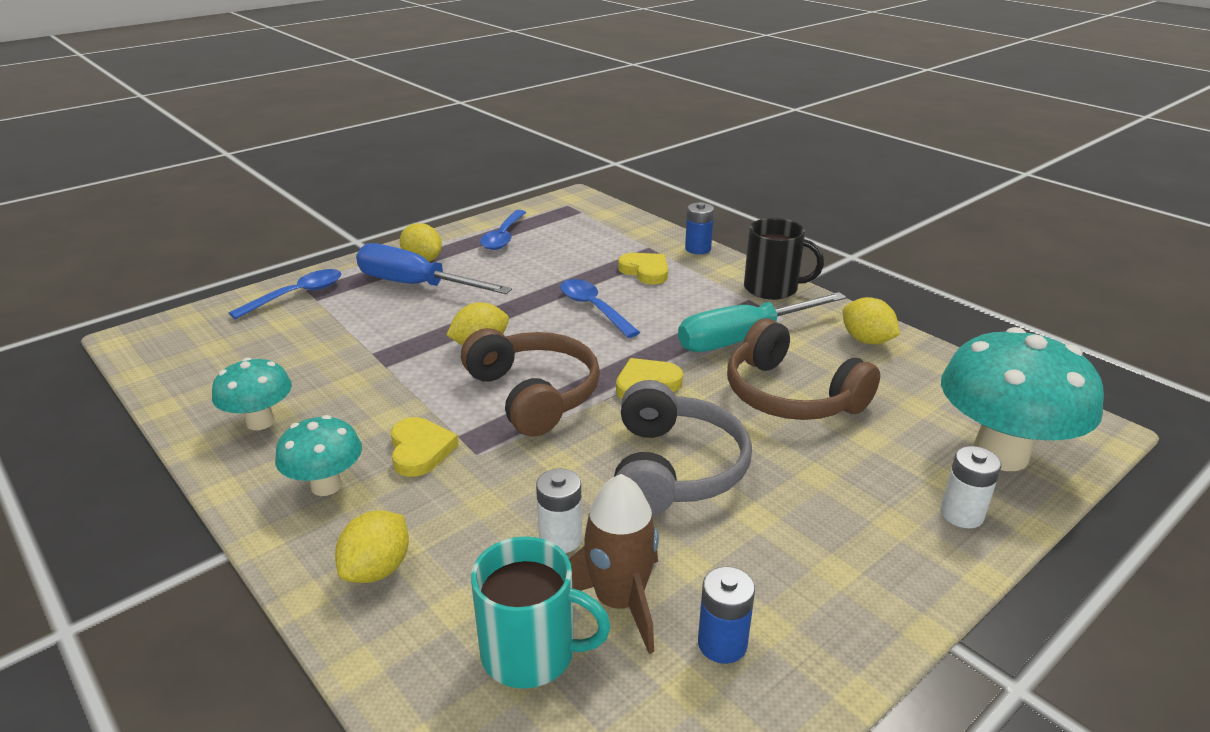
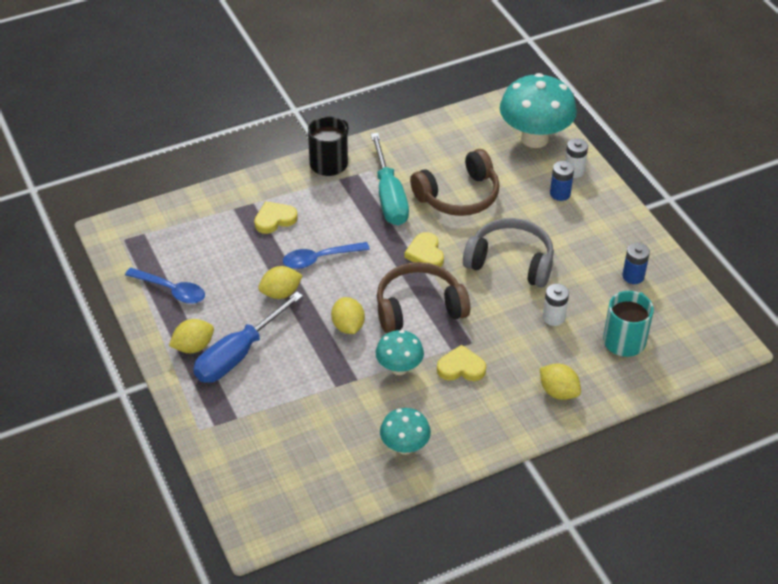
camera: 75 degrees left, 15 degrees up
(297, 295) = (223, 430): blue spoon -> none
(326, 486) = (483, 412): turquoise mushroom -> turquoise mushroom (399, 368)
(619, 602) = (601, 304): brown rocket -> none
(698, 249) = (250, 182): blue battery -> blue battery (560, 193)
(866, 340) = (412, 144): yellow lemon -> yellow lemon (281, 293)

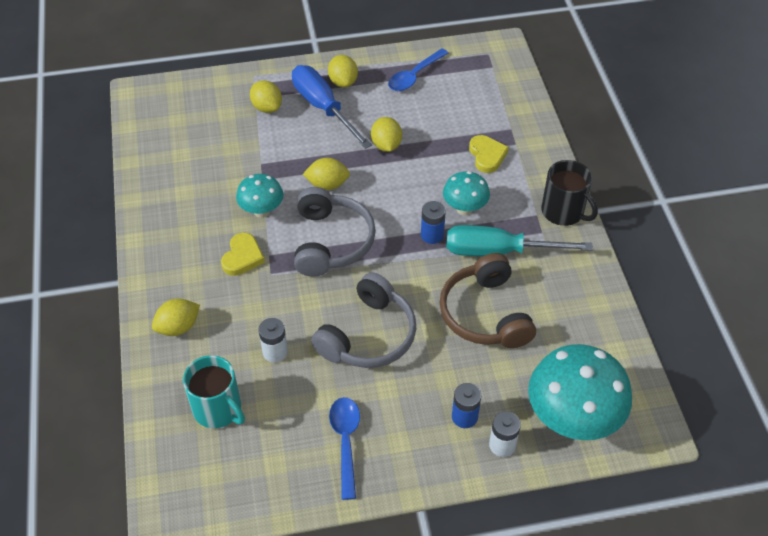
camera: 105 degrees right, 5 degrees up
(250, 403) = (267, 107): none -> yellow lemon
(319, 259) = (422, 179): blue spoon -> blue spoon (345, 441)
(404, 447) = (173, 196): turquoise mushroom -> turquoise mushroom (464, 208)
(419, 307) = (331, 242): brown headphones -> grey headphones
(425, 254) = (403, 263): yellow heart -> none
(633, 276) = (306, 450): blue battery -> blue battery (432, 235)

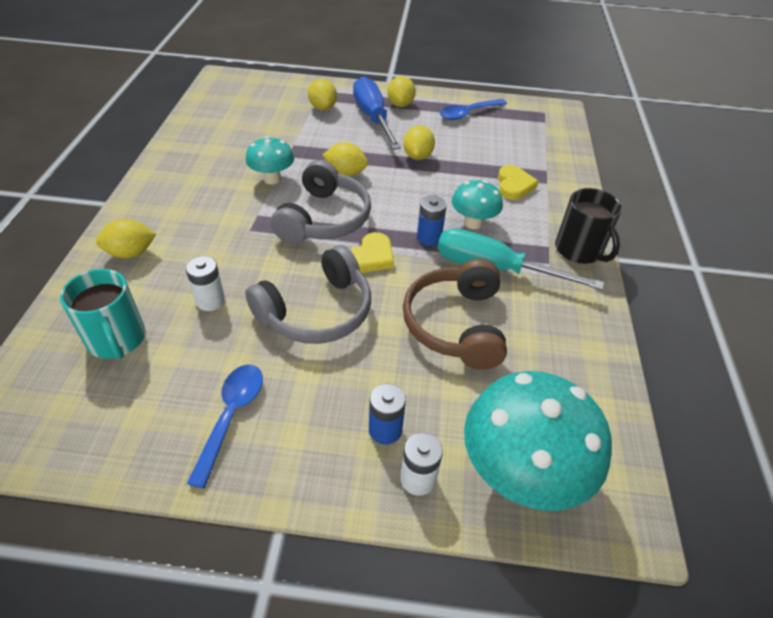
camera: 15 degrees right, 5 degrees down
(242, 257) = (231, 210): yellow heart -> yellow heart (371, 257)

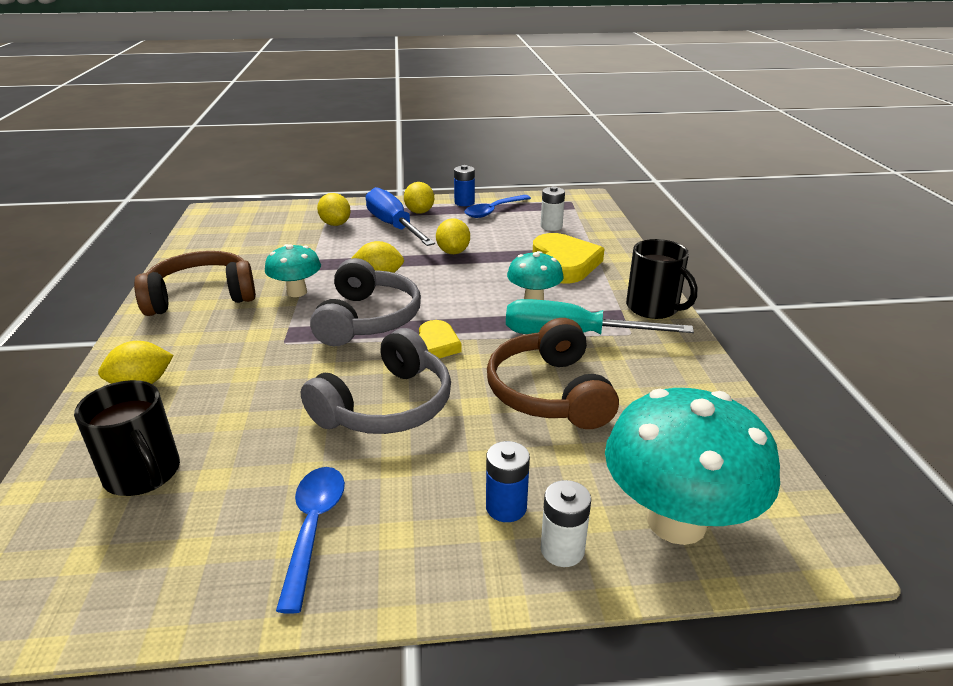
camera: 10 degrees left, 15 degrees down
(117, 339) = (143, 474): turquoise mug -> black mug
(194, 171) = (201, 296): none -> brown headphones
(210, 301) = (254, 415): white battery -> white battery (551, 226)
(429, 237) = (491, 319): blue battery -> blue battery (464, 202)
(514, 185) = (564, 263): yellow heart -> yellow heart, size x1.63

